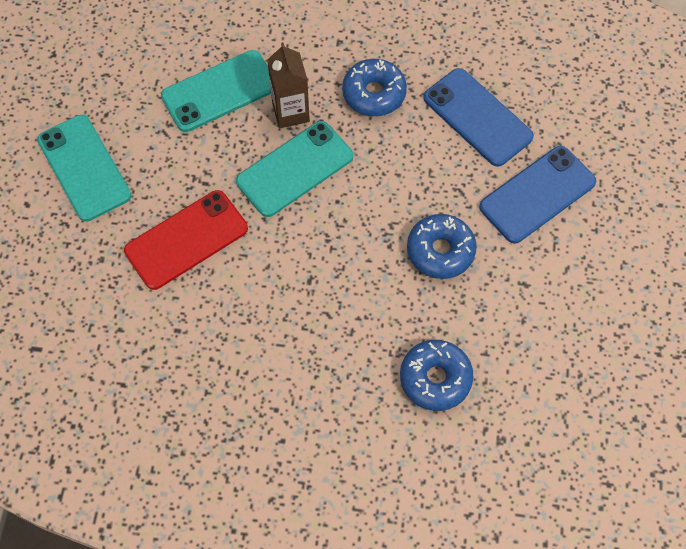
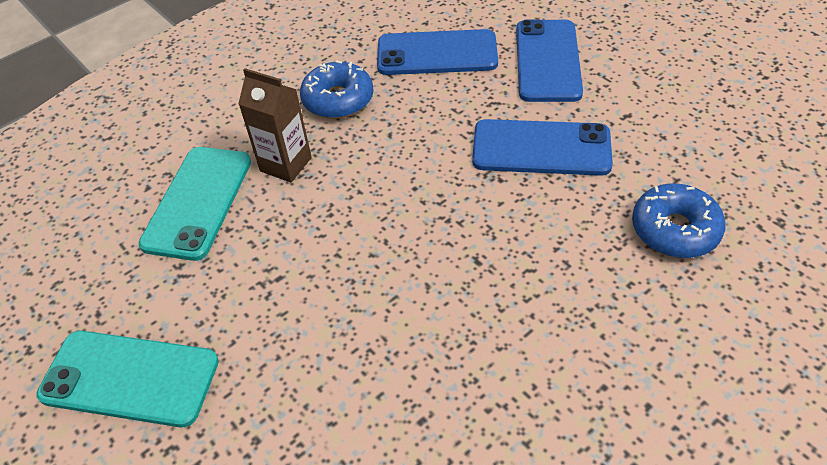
camera: 45 degrees left, 15 degrees down
(186, 240) = (323, 337): red phone -> none
(295, 169) = (346, 197): turquoise phone -> none
(440, 251) = (541, 148): blue donut -> blue phone

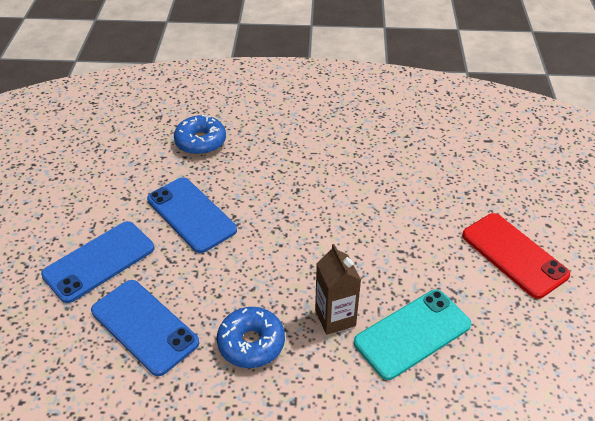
camera: 140 degrees left, 5 degrees down
(130, 378) = (514, 255): turquoise phone -> red phone

